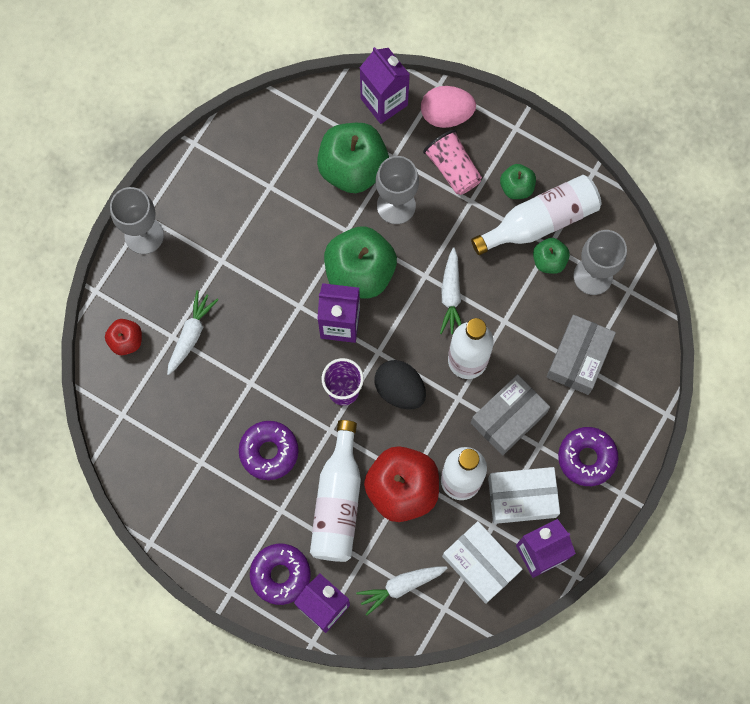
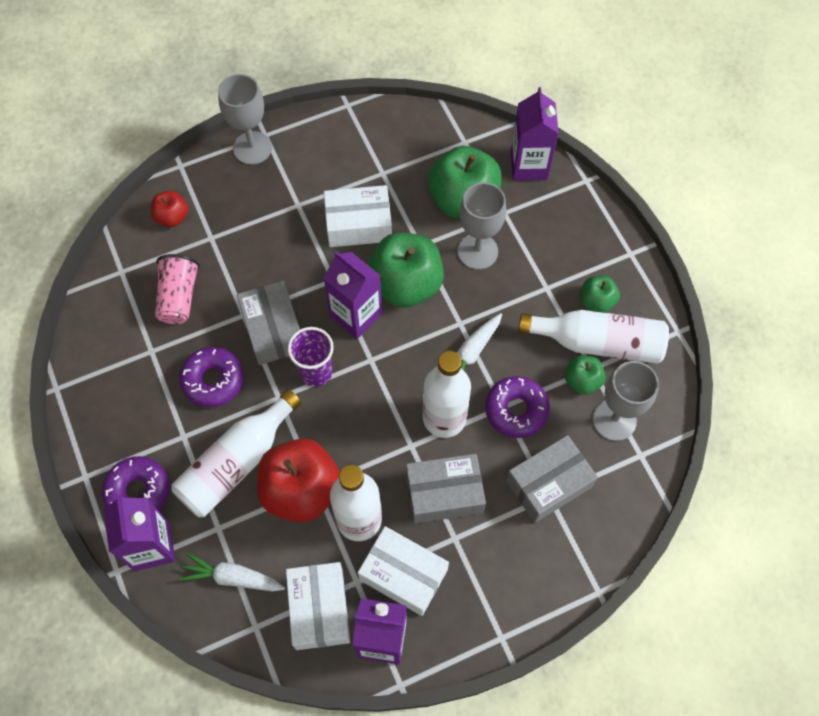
camera: 35 degrees right, 10 degrees down
(191, 335) = (226, 245): white carrot -> none
(284, 245) = (358, 224): none -> white box
(284, 379) = (273, 330): none -> grey box
(400, 389) = (365, 403): black egg -> none
(446, 114) = (576, 206): pink egg -> none
(453, 168) = (550, 252): pink cup -> pink cup (179, 297)
(587, 458) = (491, 580): purple donut -> purple donut (516, 410)

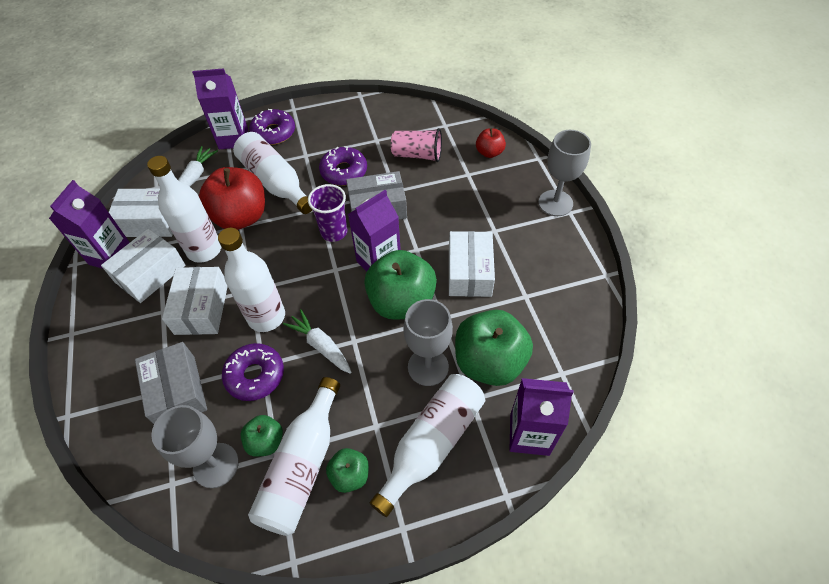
camera: 100 degrees right, 10 degrees down
(444, 493) = (201, 308): grey box -> white box
(553, 240) = (432, 443): none -> white bottle

